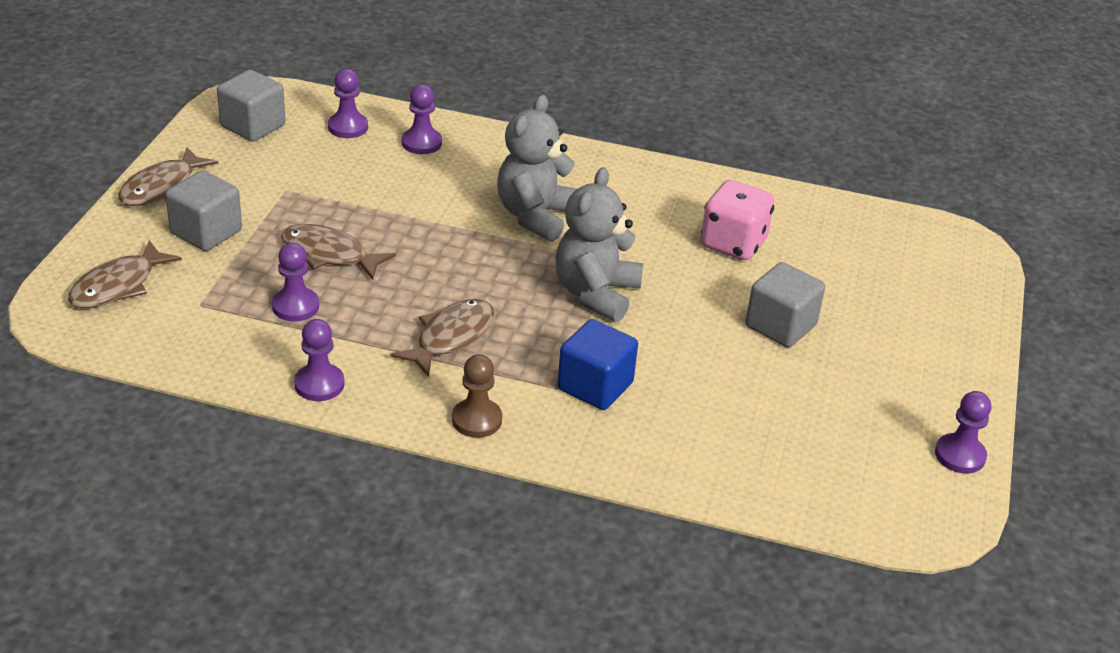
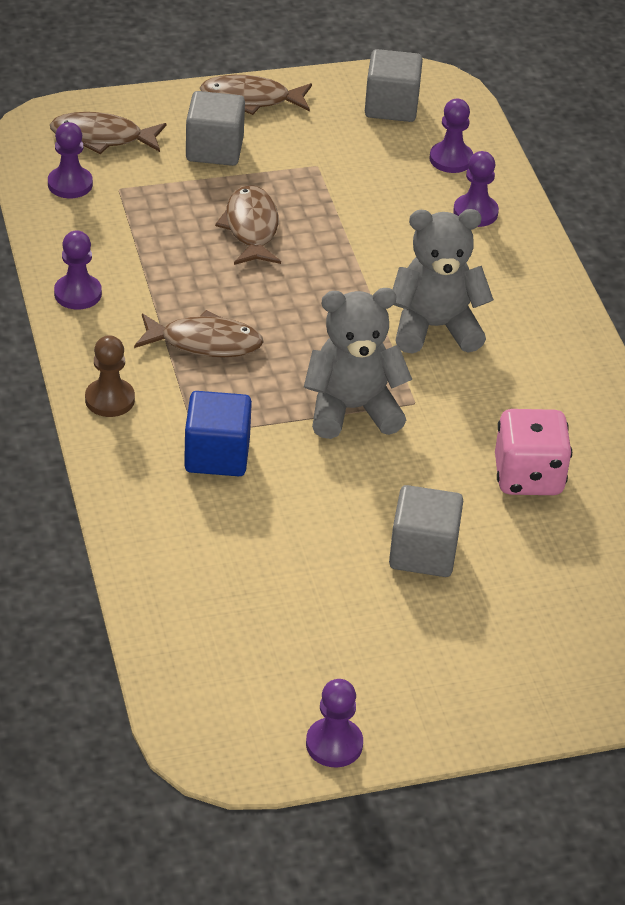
camera: 60 degrees right, 5 degrees up
(295, 306) = (164, 239): purple pawn -> purple pawn (70, 184)

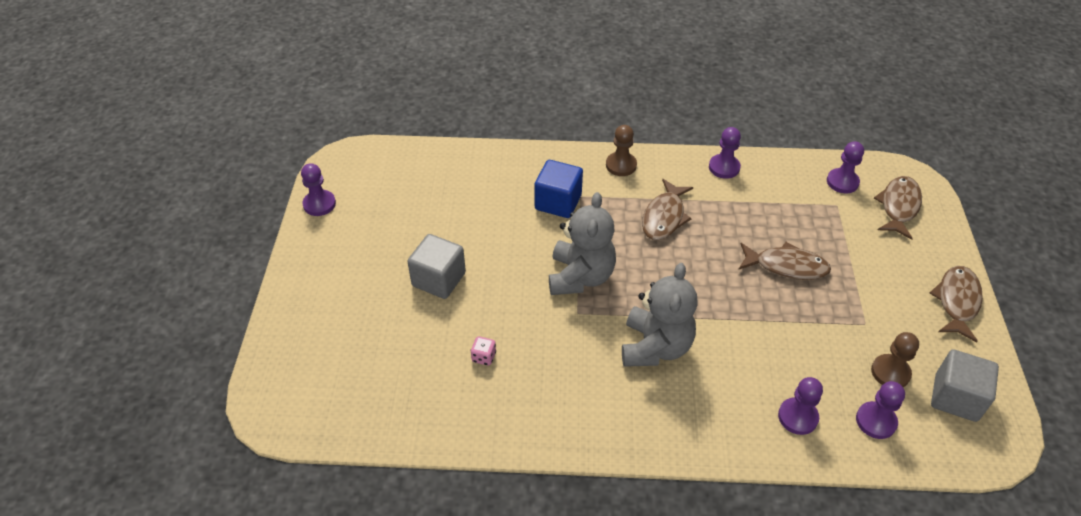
camera: 110 degrees right, 5 degrees up
(214, 149) = (886, 265): grey cube -> none
(380, 148) = (890, 372): none -> brown pawn
(528, 477) = (484, 357): pink dice -> pink dice, size x0.43

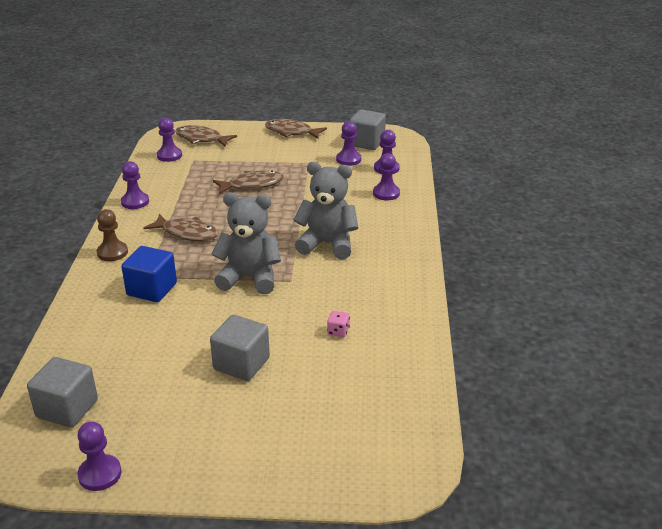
camera: 90 degrees left, 15 degrees down
(394, 174) = (67, 408): none -> grey cube
(786, 266) = (252, 185): brown fish -> brown fish turned 60 degrees clockwise
(890, 372) = (348, 159): brown pawn -> purple pawn

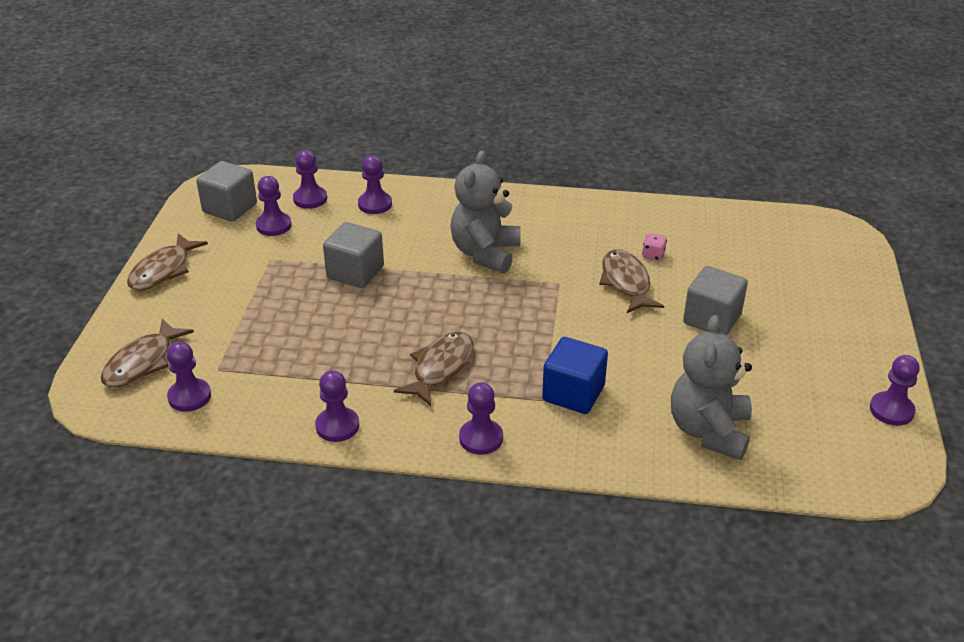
camera: 85 degrees left, 5 degrees up
(67, 408) = (804, 446): grey cube -> grey cube (355, 272)
(112, 252) = (481, 438): brown pawn -> purple pawn
(249, 278) = (552, 313): grey teddy bear -> grey teddy bear (709, 431)
(252, 185) = (319, 310): brown fish -> brown fish (626, 282)

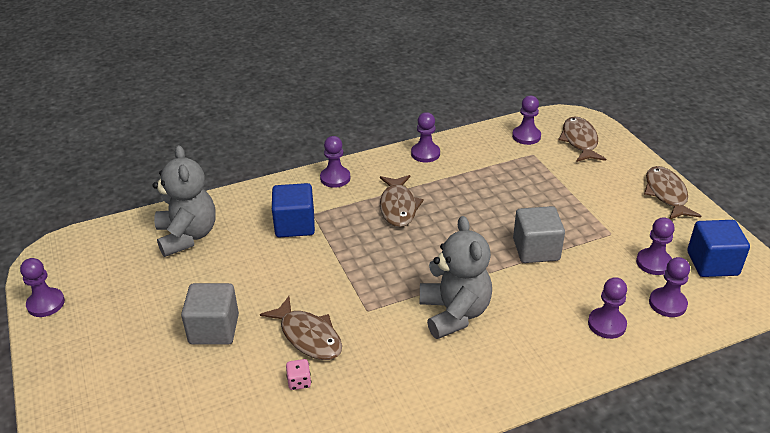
camera: 150 degrees right, 0 degrees up
(230, 208) = (712, 263): grey cube -> blue cube

